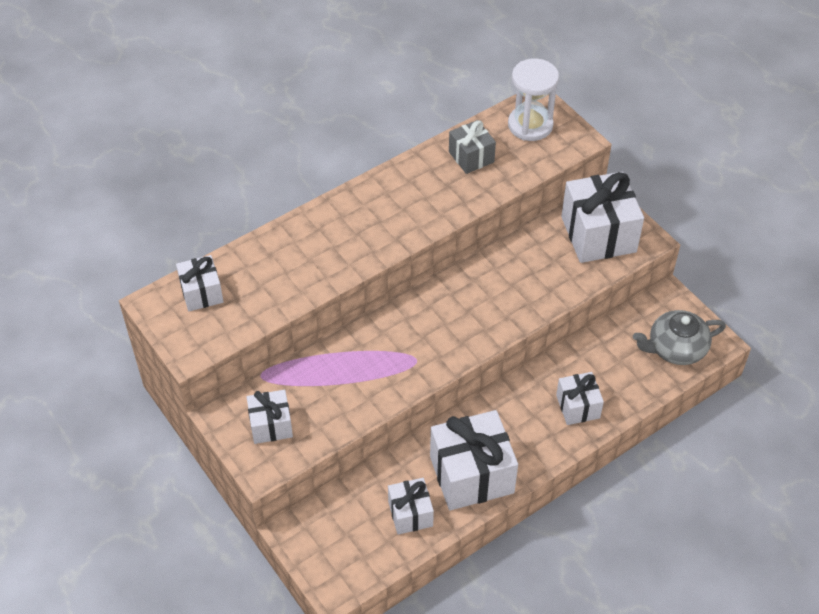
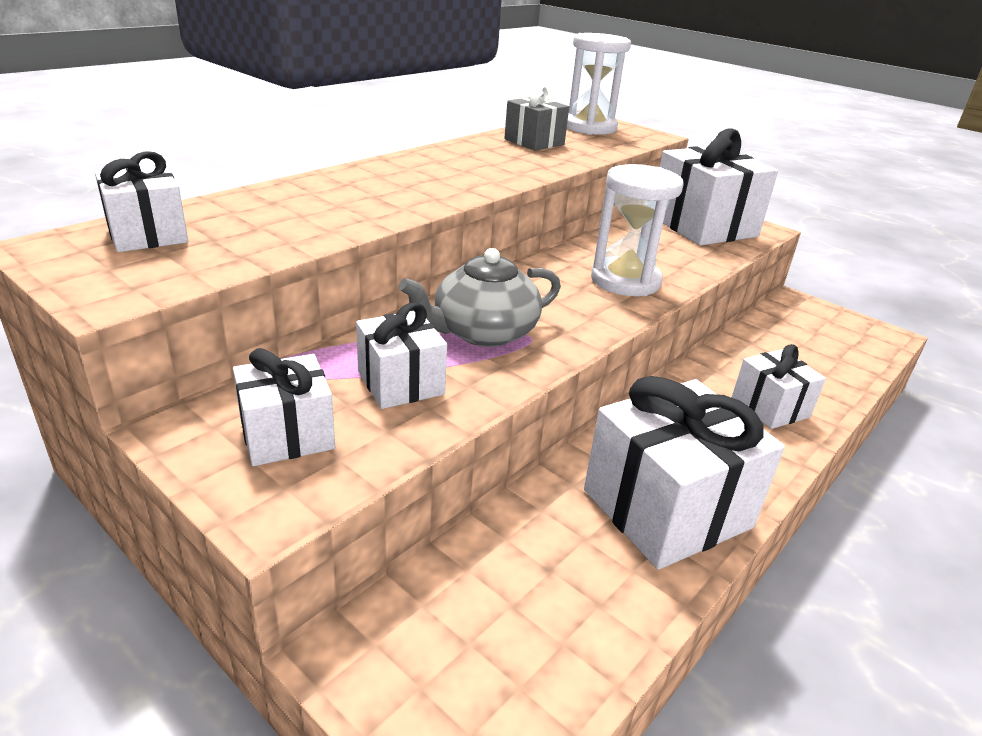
camera: 15 degrees left, 20 degrees down
(410, 514) = (587, 585): white gift -> white gift (400, 383)
(501, 305) = (625, 281): none -> white hourglass
(675, 348) = (844, 342): grey teapot -> grey teapot (483, 332)

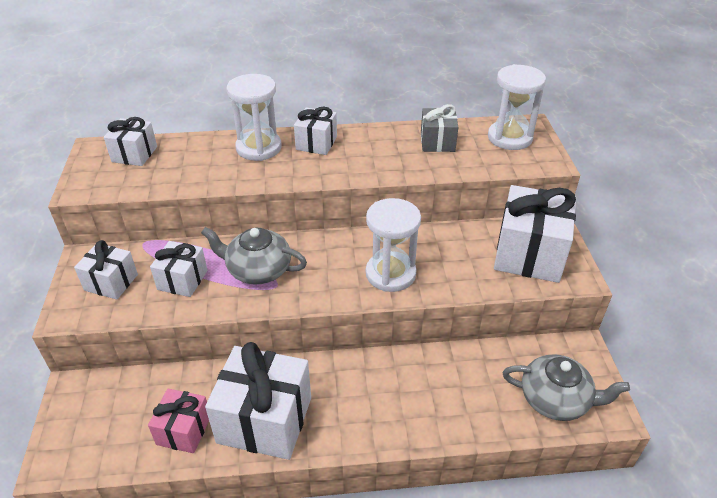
camera: 45 degrees right, 10 degrees up
(342, 186) = (259, 148): none -> white hourglass
(598, 585) = (184, 430): none -> pink gift
(770, 407) = (417, 407): white gift -> white gift (316, 143)
(843, 344) = (556, 399): none -> grey teapot

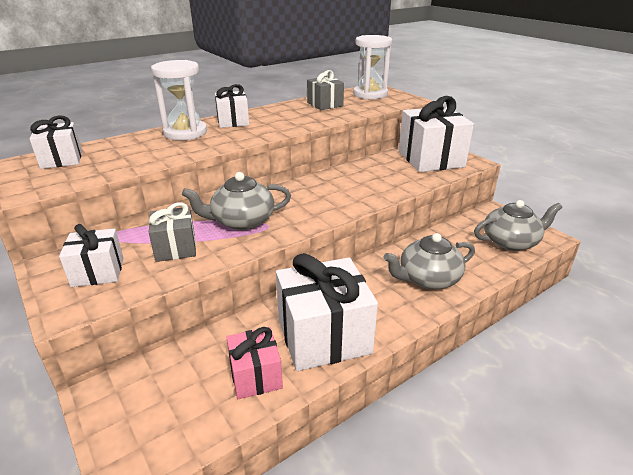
camera: 30 degrees left, 10 degrees down
(182, 280) = (175, 248): white gift -> grey gift
(390, 274) = (352, 193): white hourglass -> none
(414, 404) = (428, 279): none -> grey teapot

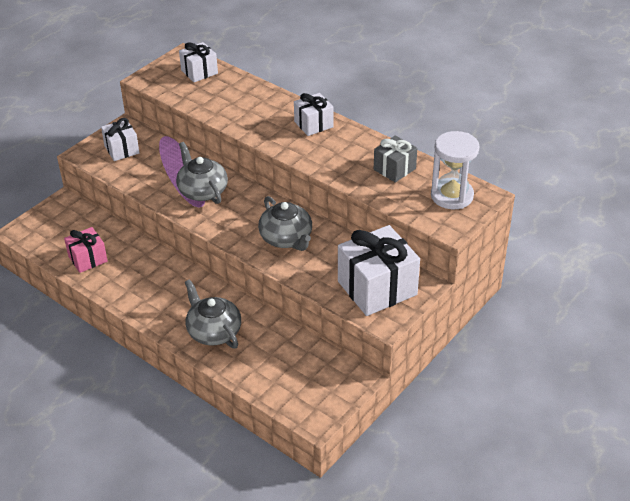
camera: 75 degrees right, 10 degrees up
(175, 248) = (157, 171): grey gift -> none
(185, 133) = (274, 107): white hourglass -> none
(324, 336) = (129, 282): white gift -> none
(511, 242) = (295, 389): grey teapot -> grey teapot (286, 238)

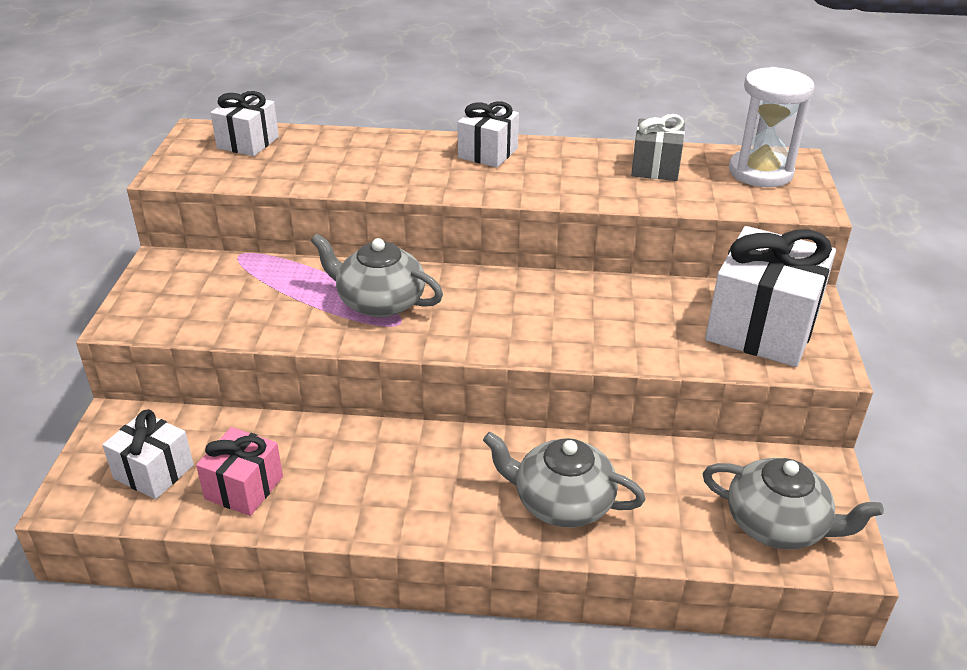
camera: 35 degrees left, 5 degrees down
(122, 149) = (188, 293): white gift -> white gift (154, 472)
(286, 238) = (572, 316): grey teapot -> grey teapot (778, 524)

